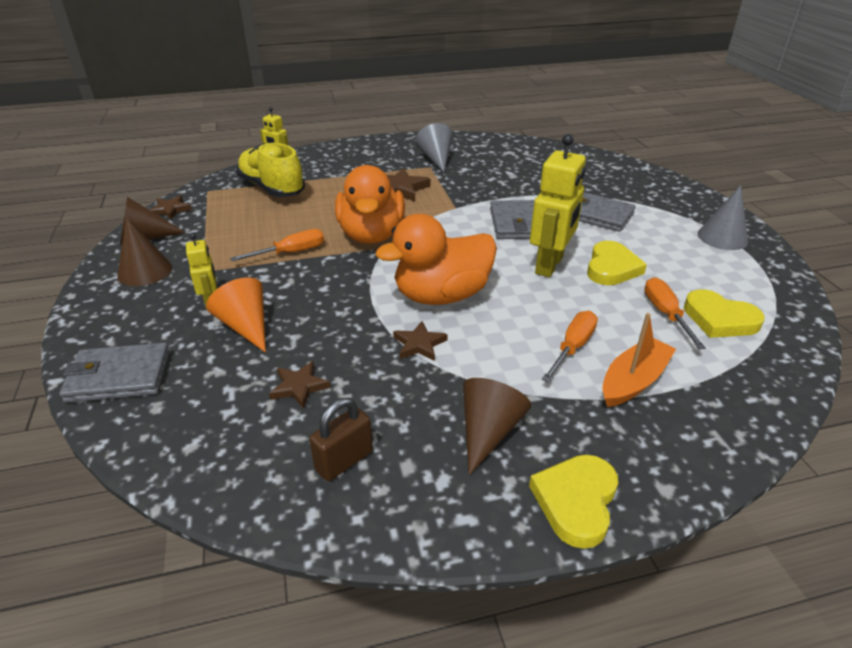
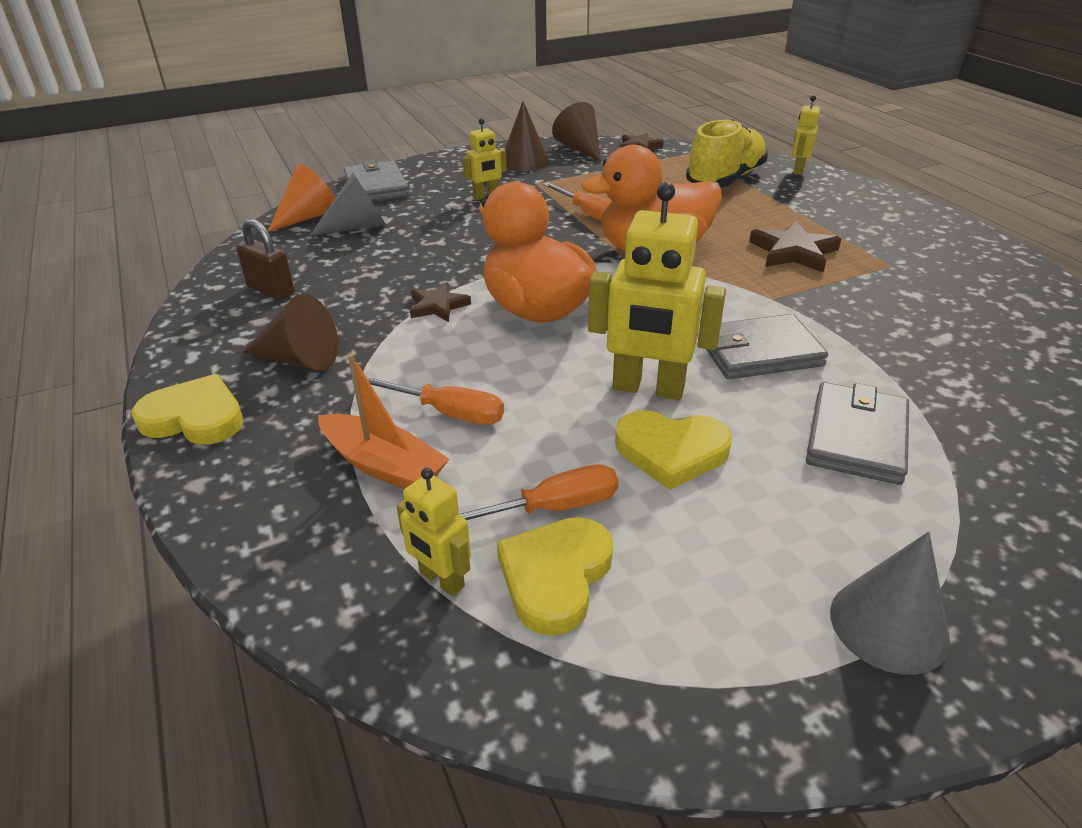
camera: 80 degrees right, 0 degrees up
(246, 326) = (451, 217): orange cone -> orange cone (309, 216)
(299, 387) = (366, 256): brown star -> none
(436, 159) = (925, 267): grey cone -> grey cone (358, 227)
(733, 360) = (441, 580): none -> yellow robot

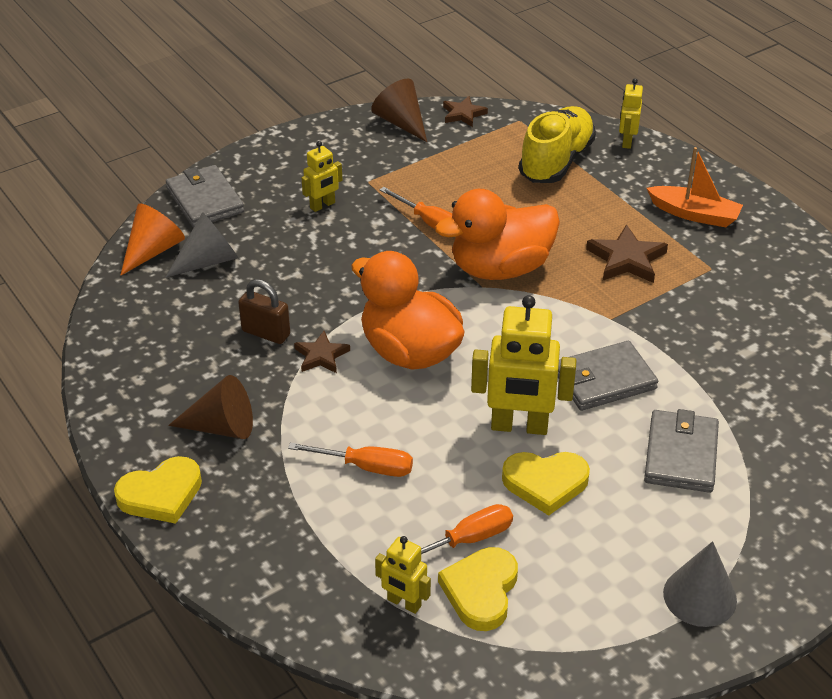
camera: 10 degrees left, 5 degrees up
(195, 418) = (161, 494): yellow heart -> yellow heart turned 150 degrees clockwise
(271, 290) = (160, 351): brown padlock -> brown padlock (266, 333)
(383, 465) = (331, 520): orange boat -> orange boat (694, 214)
(524, 161) = (348, 148): brown cone -> none

